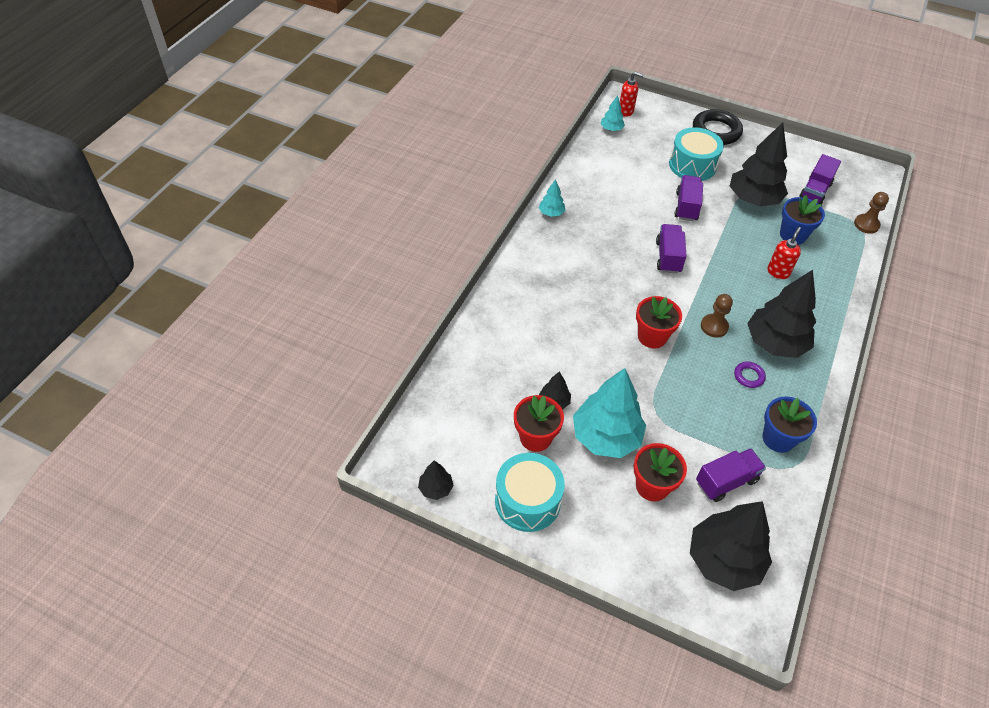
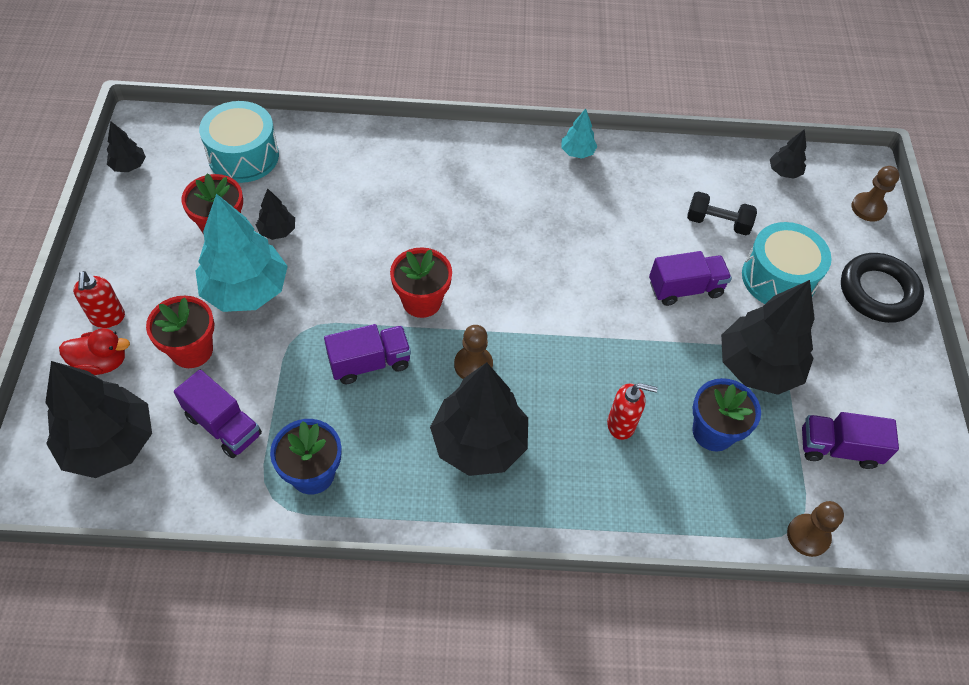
camera: 65 degrees right, 5 degrees up
(527, 501) = (136, 242): turquoise drum -> turquoise drum (243, 156)
(611, 129) = (784, 172): turquoise tree -> black tree
(626, 111) = (835, 179): red soap dispenser -> red soap dispenser (108, 318)
(640, 173) = (717, 223): none -> black dumbbell
(645, 551) = (101, 363): none -> red duck
(654, 108) = (868, 208): none -> brown pawn
(668, 257) = (572, 288): purple truck -> purple truck (369, 363)
(748, 376) = (404, 421): purple ring -> none

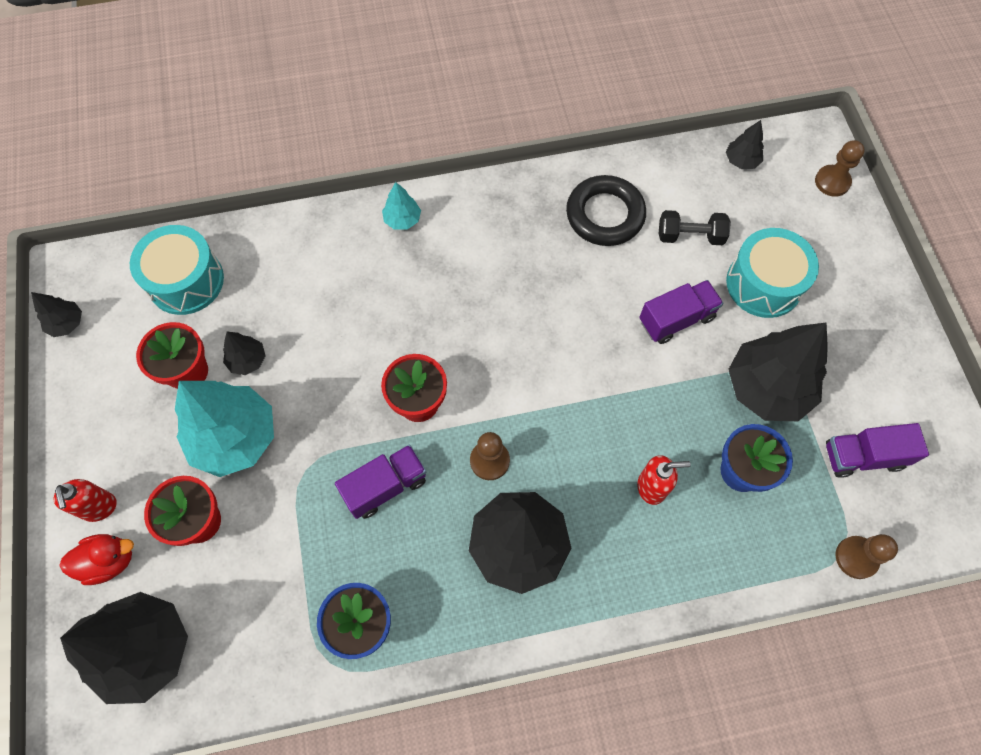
camera: 10 degrees left, 10 degrees up
(223, 425) = (257, 597): purple truck -> none
(577, 152) = (530, 189): turquoise tree -> turquoise tree (402, 220)
(878, 292) = (862, 274): black ring -> black ring (605, 215)

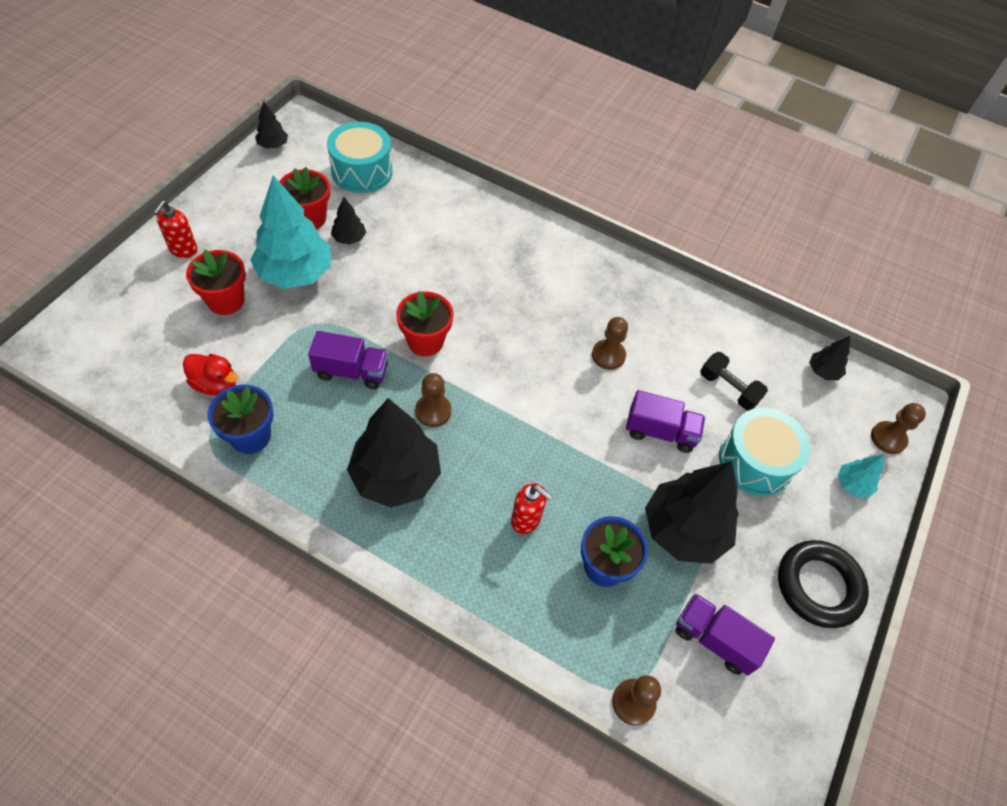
camera: 35 degrees right, 10 degrees down
(109, 561) = (157, 281): red duck -> red duck (215, 384)
(145, 650) = (122, 342): black tree -> none
(402, 220) = (530, 232): turquoise tree -> turquoise tree (852, 485)
(576, 285) = (608, 355): none -> brown pawn
(605, 215) = (676, 329): black ring -> black ring (818, 586)

